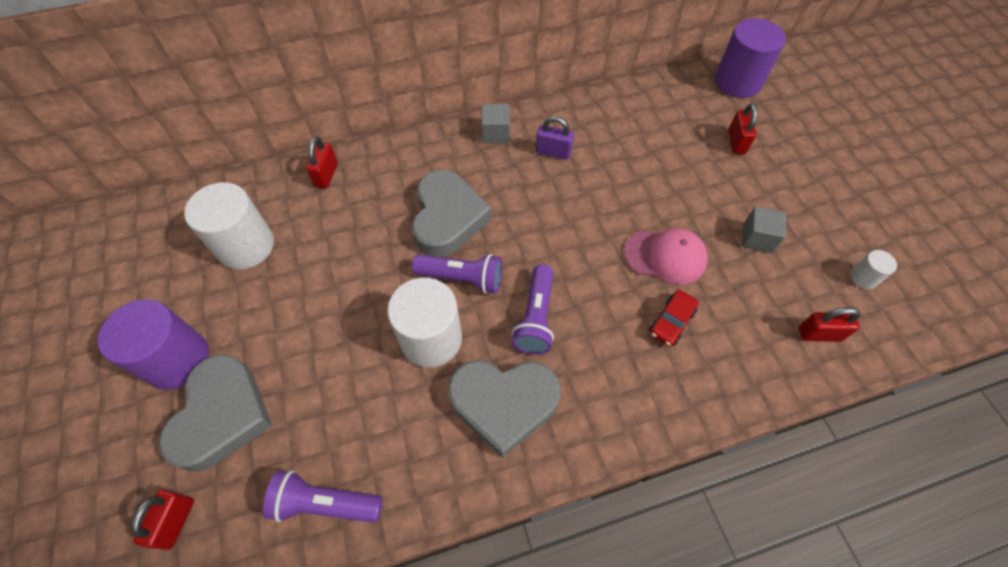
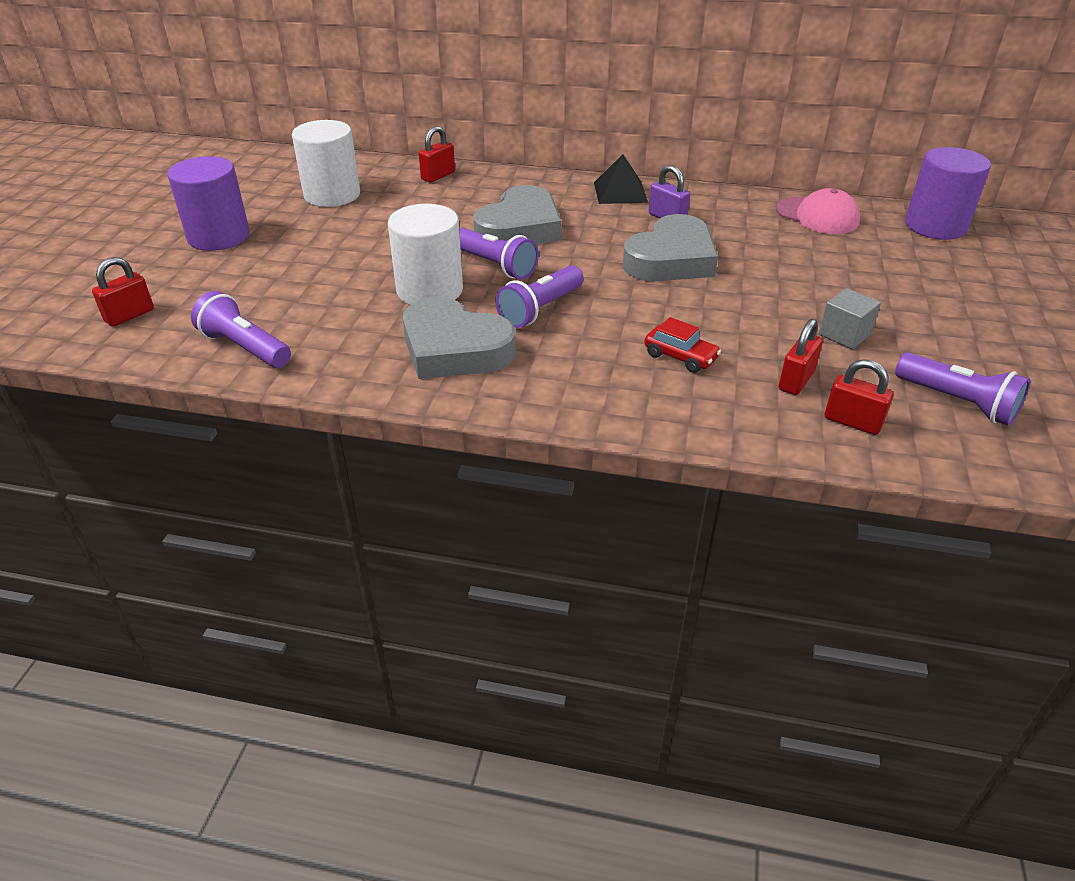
camera: 30 degrees right, 20 degrees down
(222, 416) = (219, 275): grey heart -> grey heart (671, 259)
(495, 133) = (620, 192): grey cube -> black pyramid
(665, 256) = (720, 314): pink cap -> pink cap (817, 216)
(671, 322) = (680, 357): red car -> red car turned 120 degrees counterclockwise
(736, 142) = (889, 265): red padlock -> red padlock (796, 381)
(863, 277) = (957, 402): white cylinder -> purple flashlight

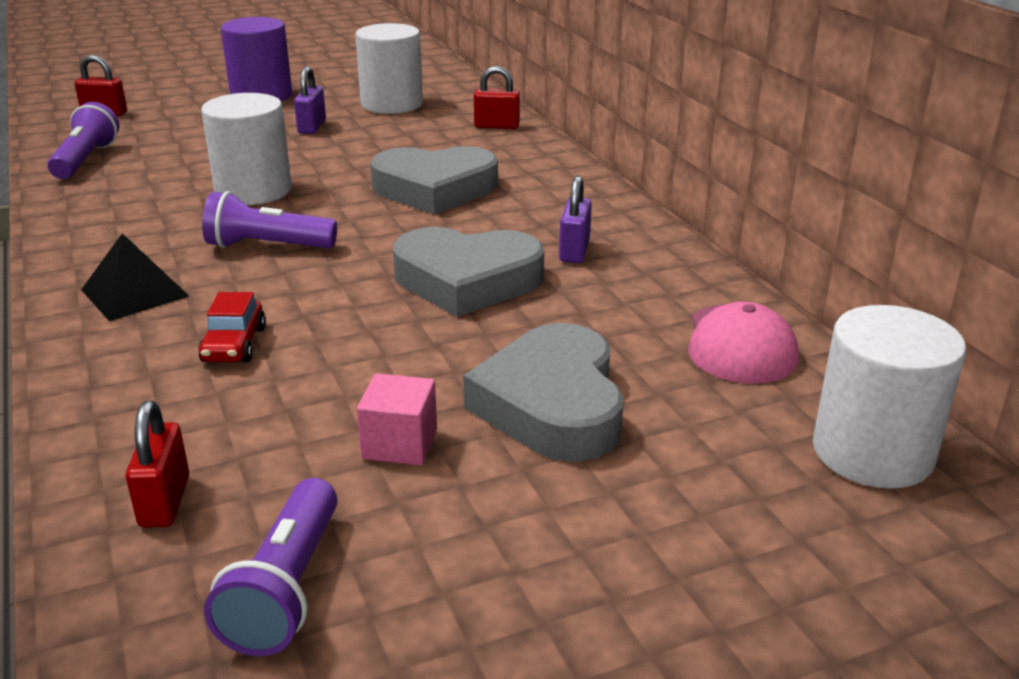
camera: 55 degrees right, 10 degrees down
(330, 236) = (312, 127): none -> purple padlock
(454, 349) = (151, 232): grey heart -> grey heart (552, 405)
(495, 266) = (337, 202): purple flashlight -> none
(620, 192) = (601, 210): black pyramid -> black pyramid (134, 292)
(796, 381) = (240, 434): red padlock -> none
(844, 334) = (400, 444): grey cube -> pink cube
(935, 226) = (872, 452): purple cylinder -> white cylinder

